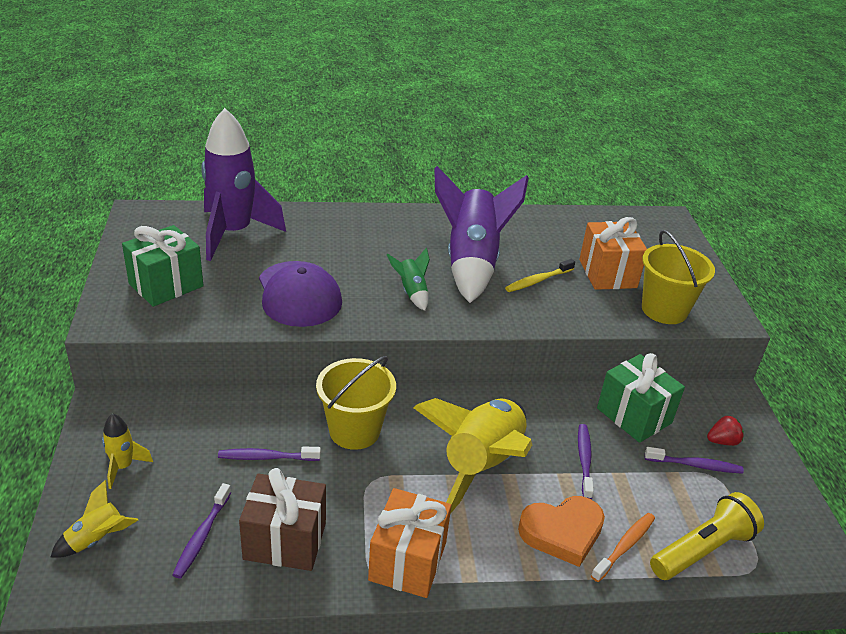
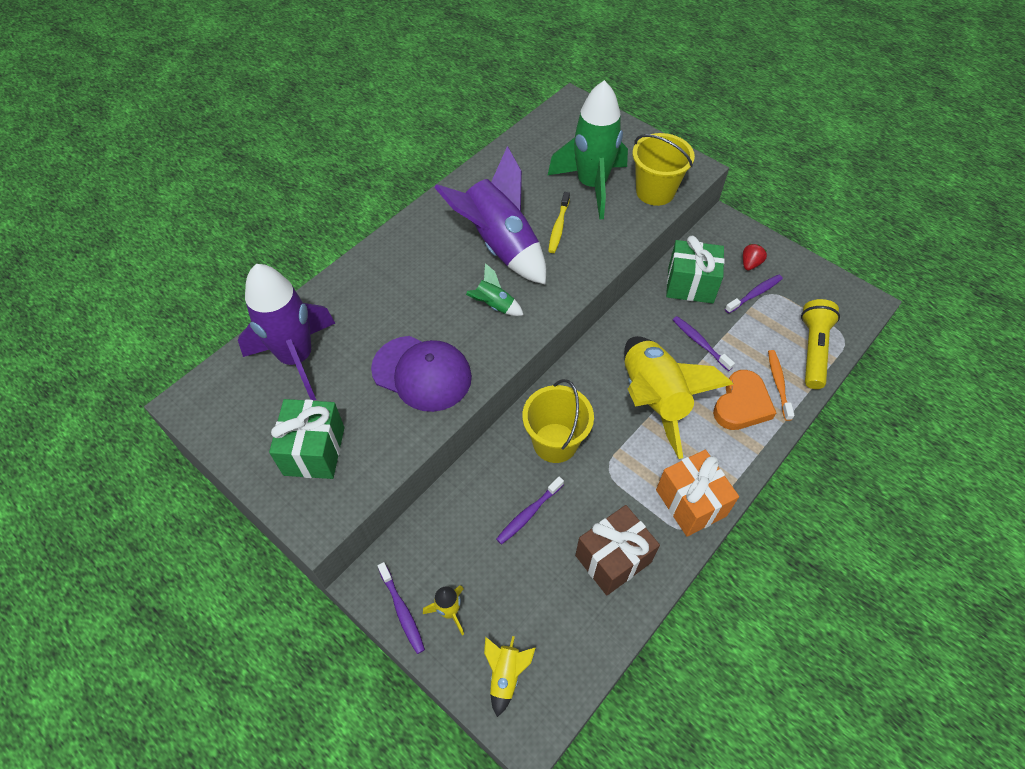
camera: 40 degrees left, 20 degrees up
(202, 536) = (563, 605): purple toothbrush -> purple toothbrush (402, 611)
(607, 274) = (591, 186): orange gift -> green rocket

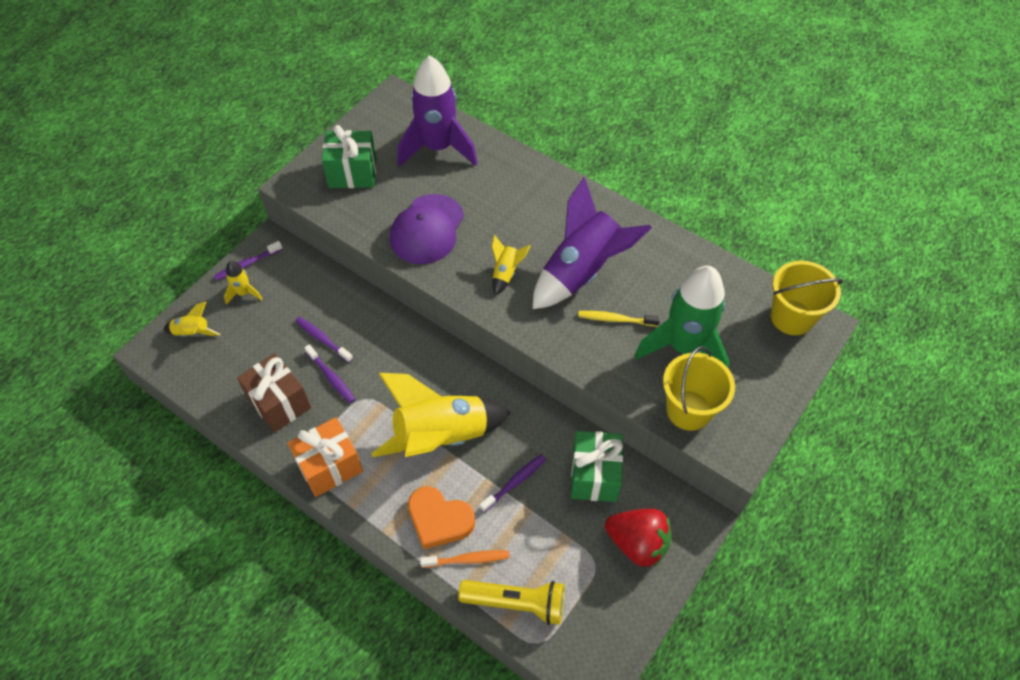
camera: 85 degrees right, 0 degrees up
(494, 305) = (506, 273): green rocket -> yellow rocket
(555, 443) = (391, 355): yellow bucket -> yellow bucket (791, 317)
(750, 264) = (637, 543): red strawberry -> red strawberry, size x2.02
(754, 294) = (591, 545): purple toothbrush -> purple toothbrush (331, 377)

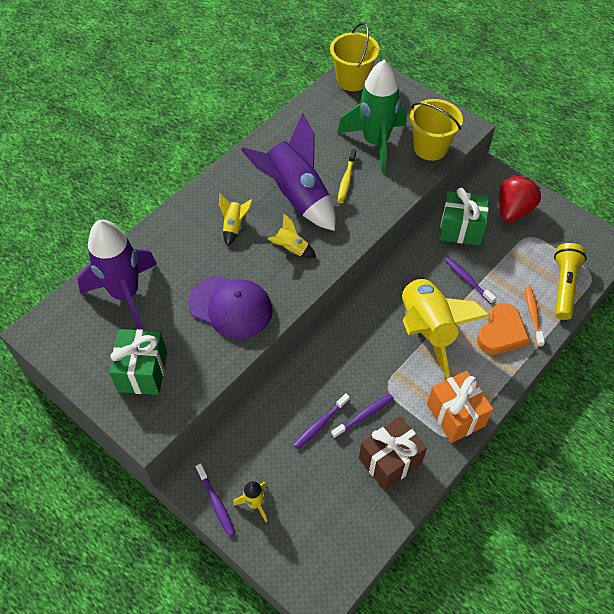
camera: 85 degrees left, 0 degrees up
(193, 333) = (301, 553): yellow rocket -> yellow rocket (234, 226)

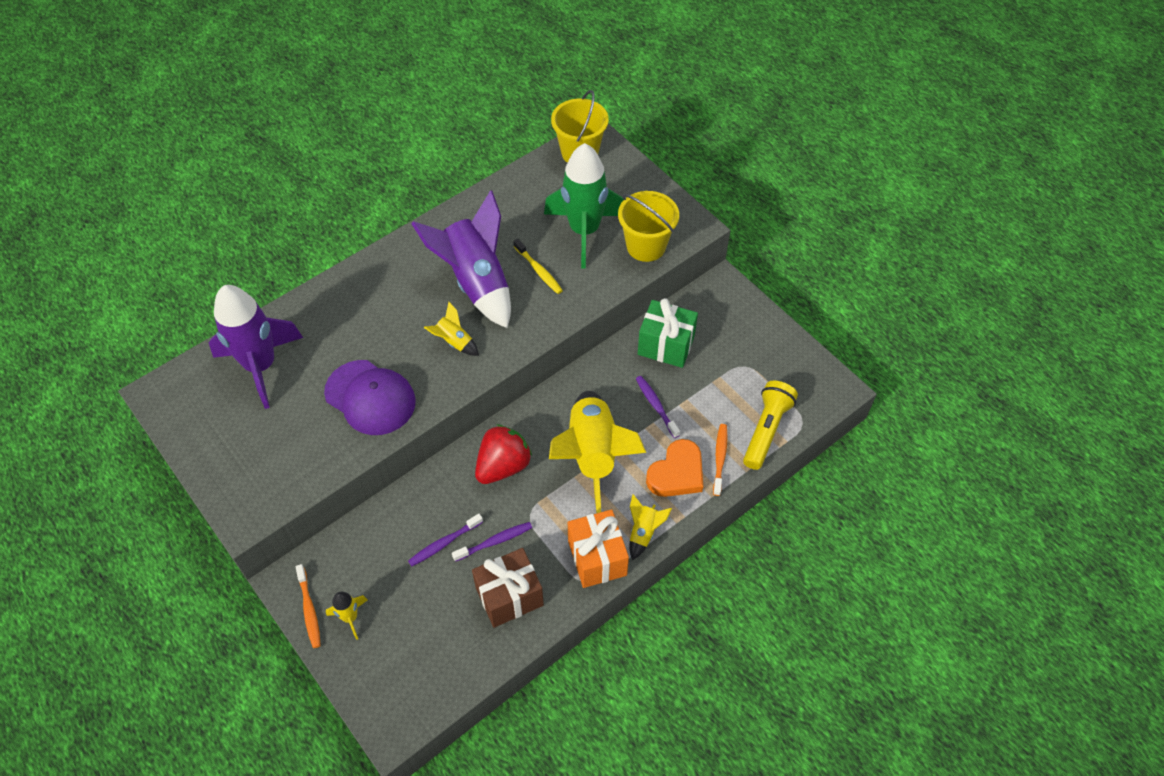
camera: 10 degrees right, 0 degrees up
(143, 372) = (257, 454): green gift -> none
(216, 503) = (309, 609): purple toothbrush -> orange toothbrush
(234, 226) = (398, 307): yellow rocket -> yellow rocket (643, 532)
(346, 180) = (538, 270): yellow toothbrush -> yellow toothbrush turned 60 degrees counterclockwise
(513, 210) = (734, 332): red strawberry -> red strawberry (503, 466)

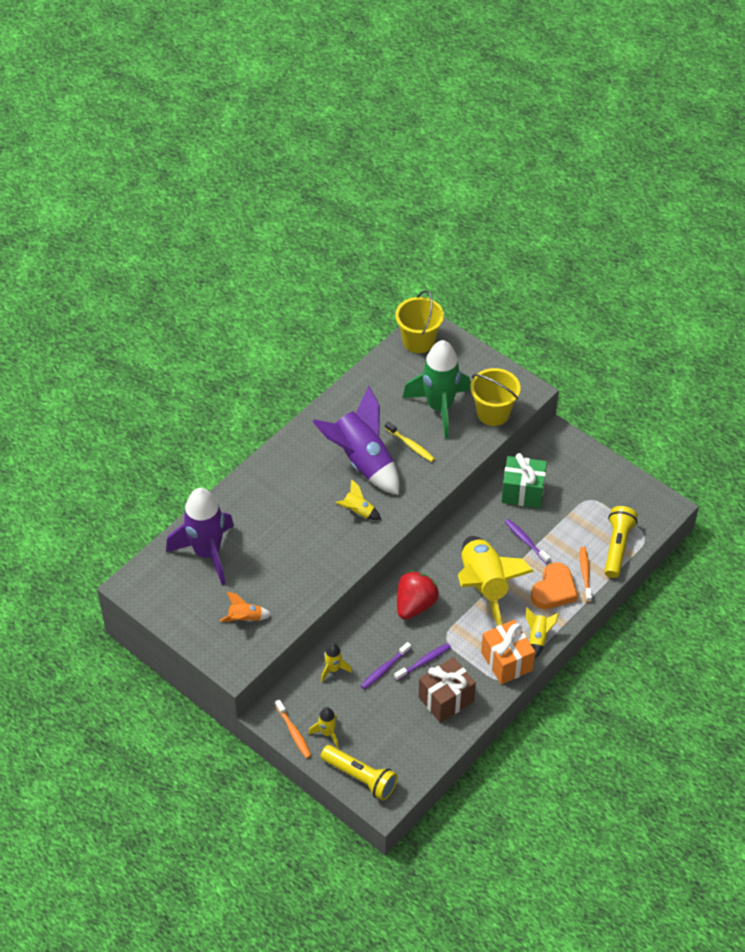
camera: 10 degrees left, 5 degrees down
(278, 456) = (245, 619): none -> orange rocket
(370, 397) = (303, 564): purple cap -> none
(374, 687) = (360, 777): none -> yellow flashlight
(382, 533) = (333, 669): none -> yellow rocket

